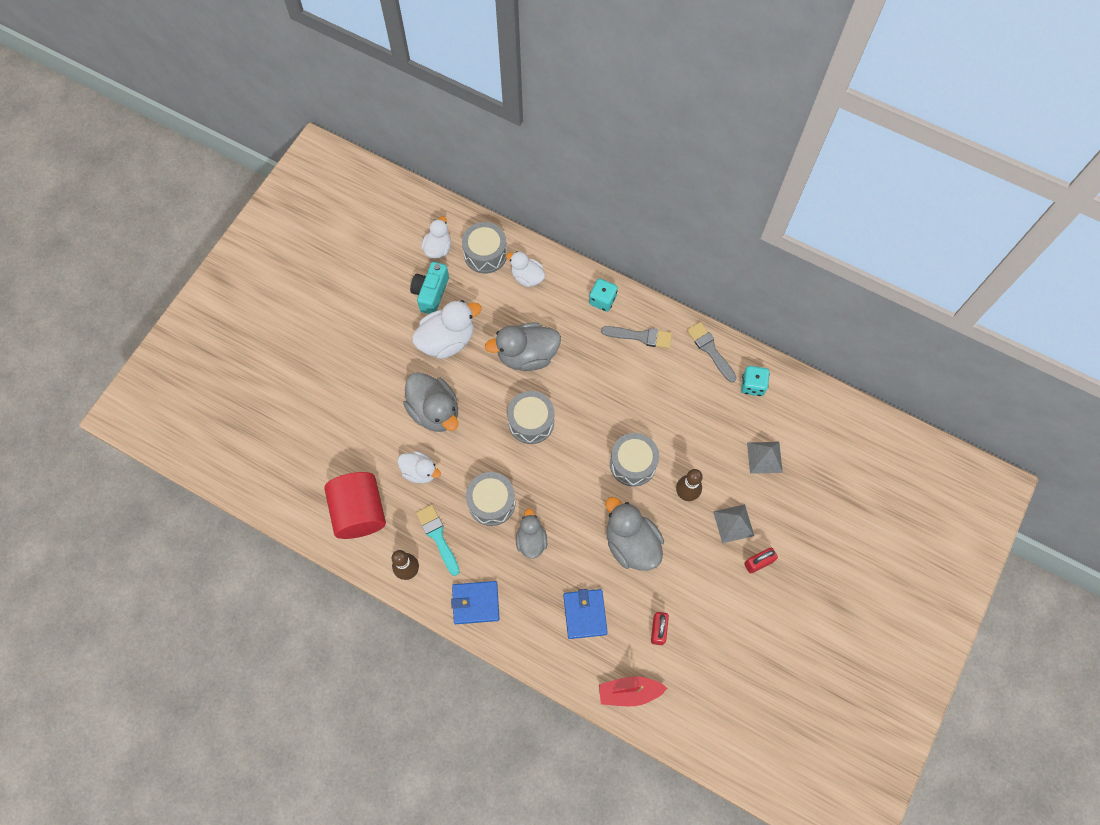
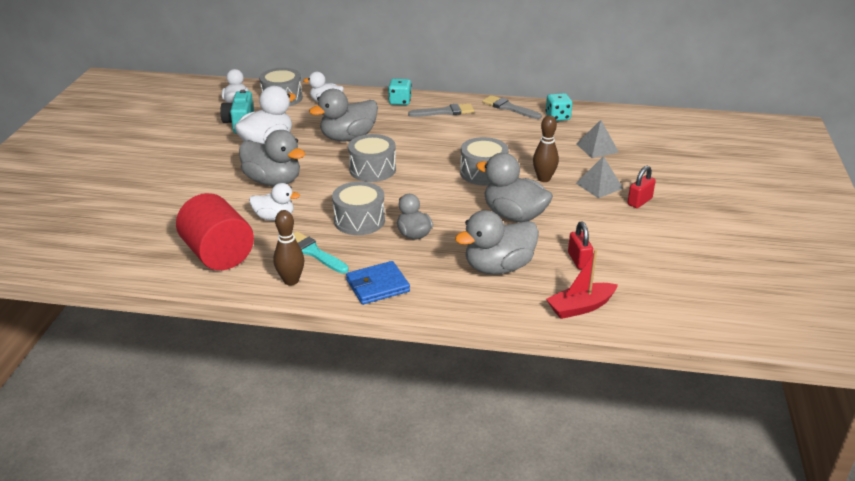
camera: 20 degrees left, 35 degrees down
(585, 614) = (498, 267): blue wallet -> grey duck

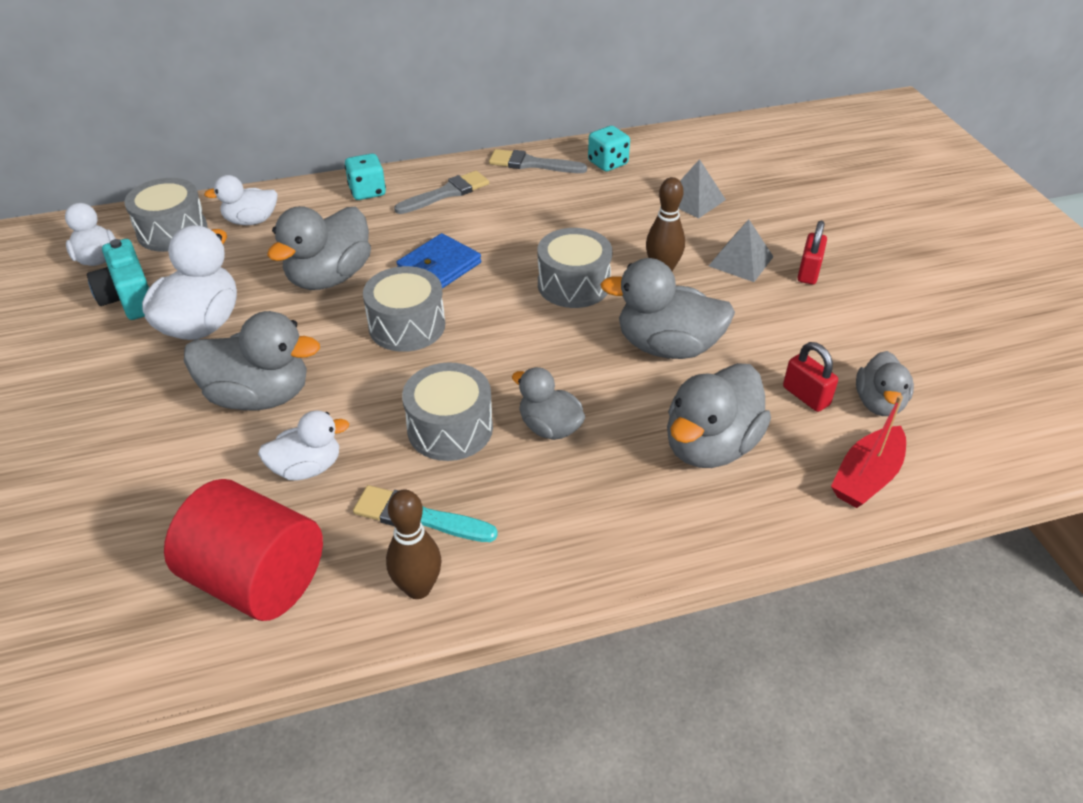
camera: 25 degrees left, 10 degrees up
(377, 286) = (562, 546): blue wallet -> blue wallet (439, 266)
(623, 276) = (879, 403): none -> grey duck

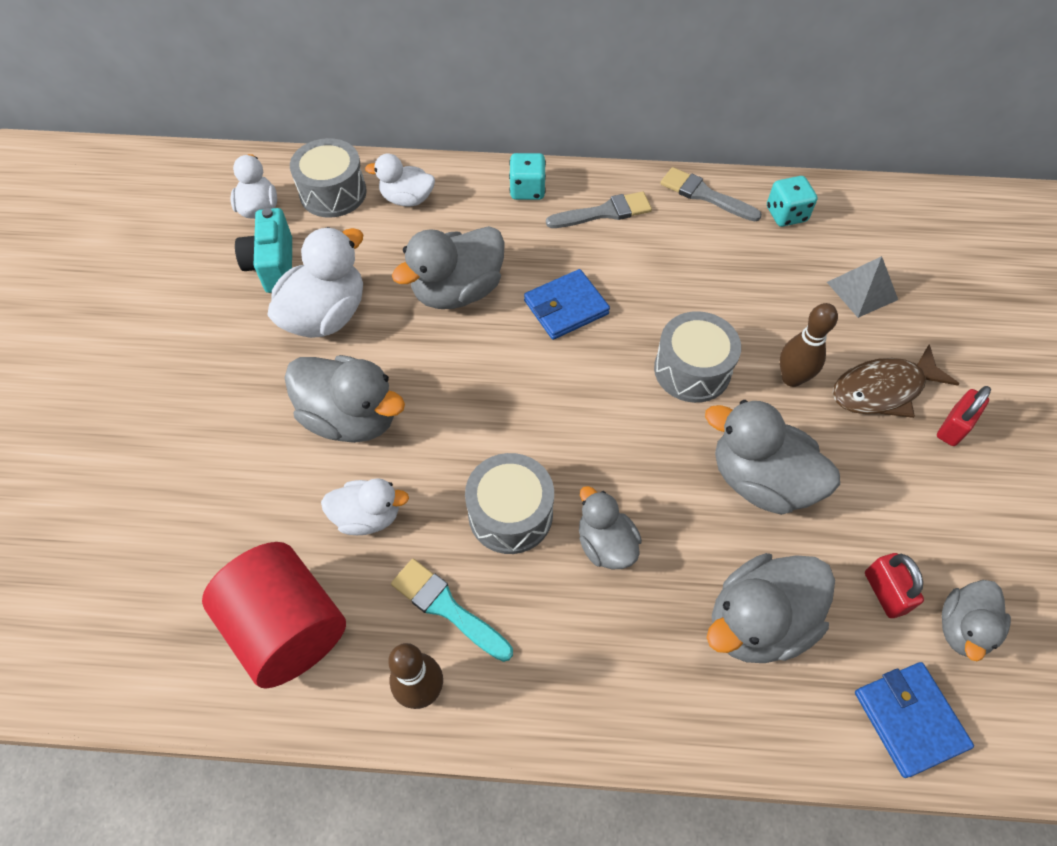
camera: 20 degrees right, 15 degrees up
(407, 326) = (511, 374): grey drum -> none
(741, 261) = (882, 390): grey pyramid -> brown fish
(866, 477) = (909, 719): red boat -> blue wallet

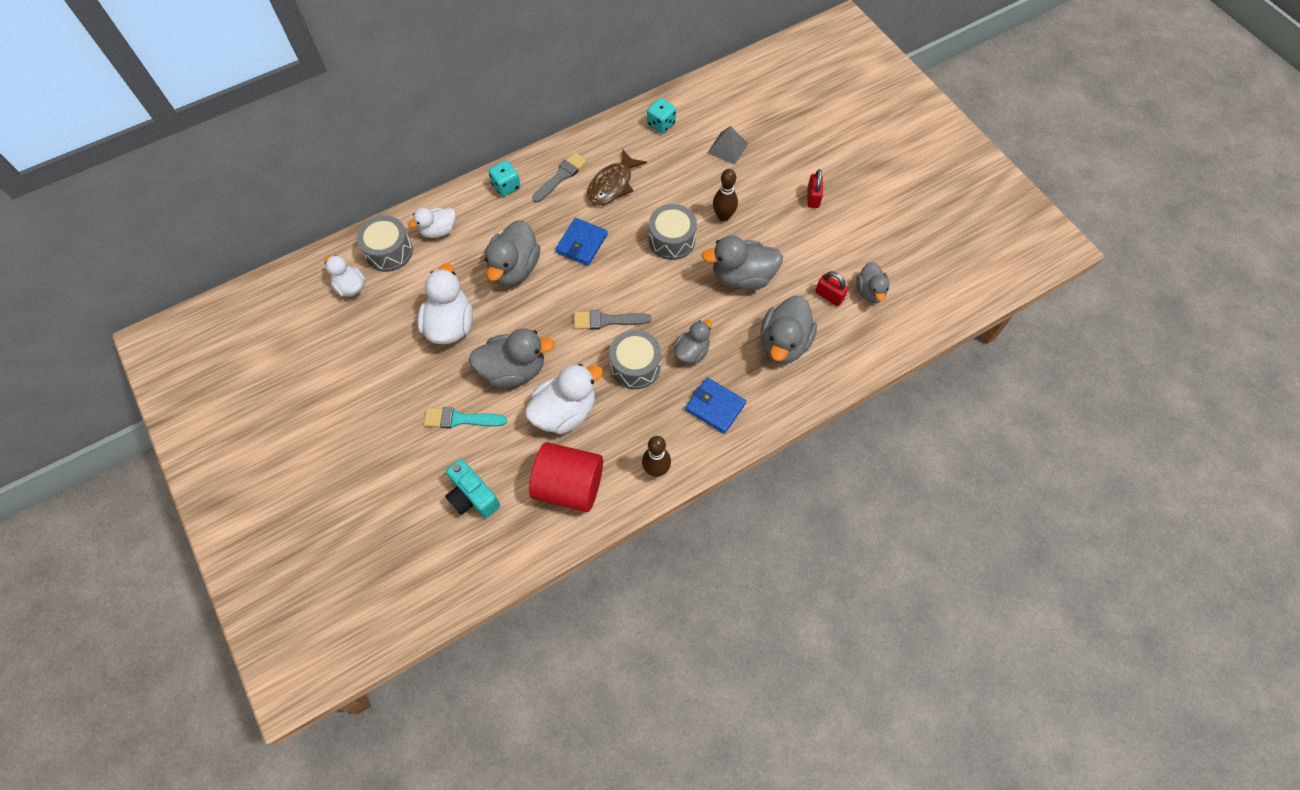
camera: 35 degrees left, 5 degrees up
(273, 265) = (392, 315): turquoise camera -> turquoise camera (472, 496)
(368, 516) = (565, 412): white duck -> white duck, size x1.64
(447, 608) = (639, 428): turquoise brush -> turquoise brush (460, 419)
(605, 544) = (691, 352): grey duck -> grey duck turned 105 degrees clockwise
(704, 195) = (609, 135): grey brush -> grey brush (607, 320)
(882, 390) = (770, 197): brown fish -> brown fish (612, 185)
(909, 719) = (871, 344): blue wallet -> blue wallet (715, 407)

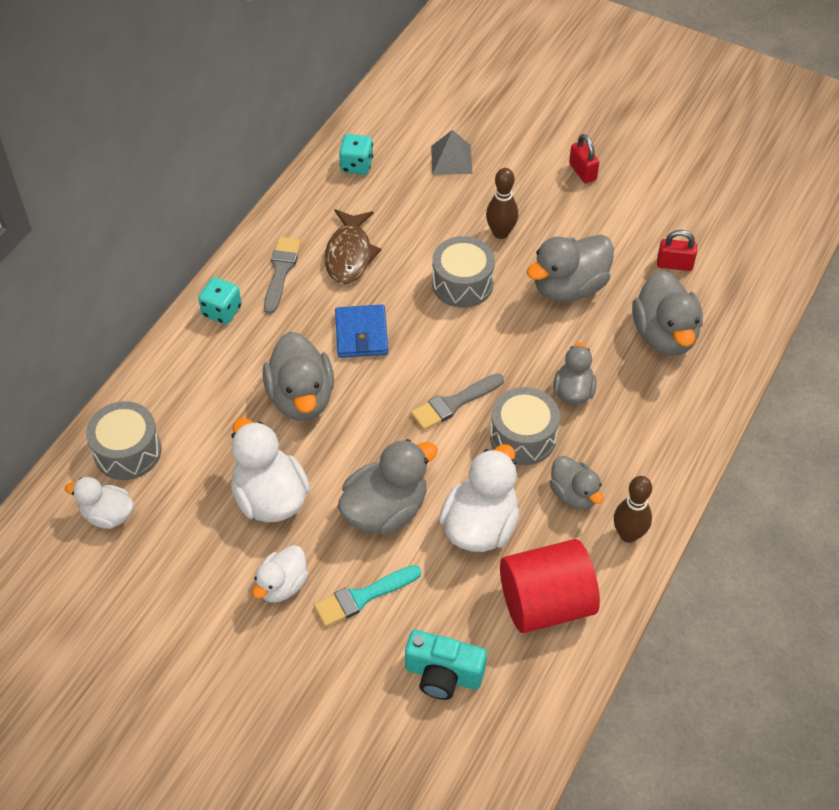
camera: 30 degrees left, 10 degrees down
(438, 230) = (174, 398): white duck -> white duck (282, 585)
(715, 407) = (641, 436): blue wallet -> none
(870, 291) = (712, 240): grey duck -> grey duck (574, 494)

